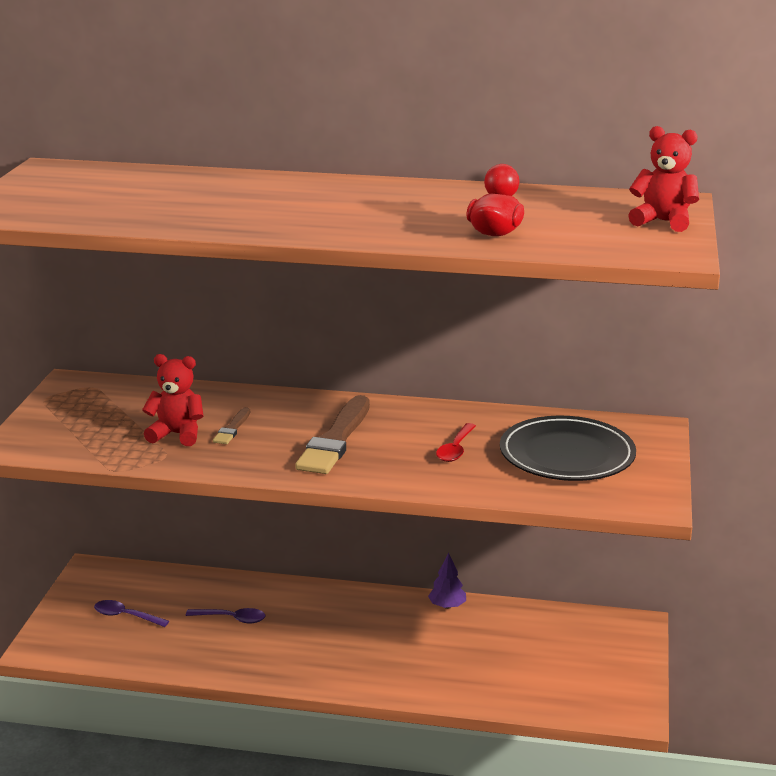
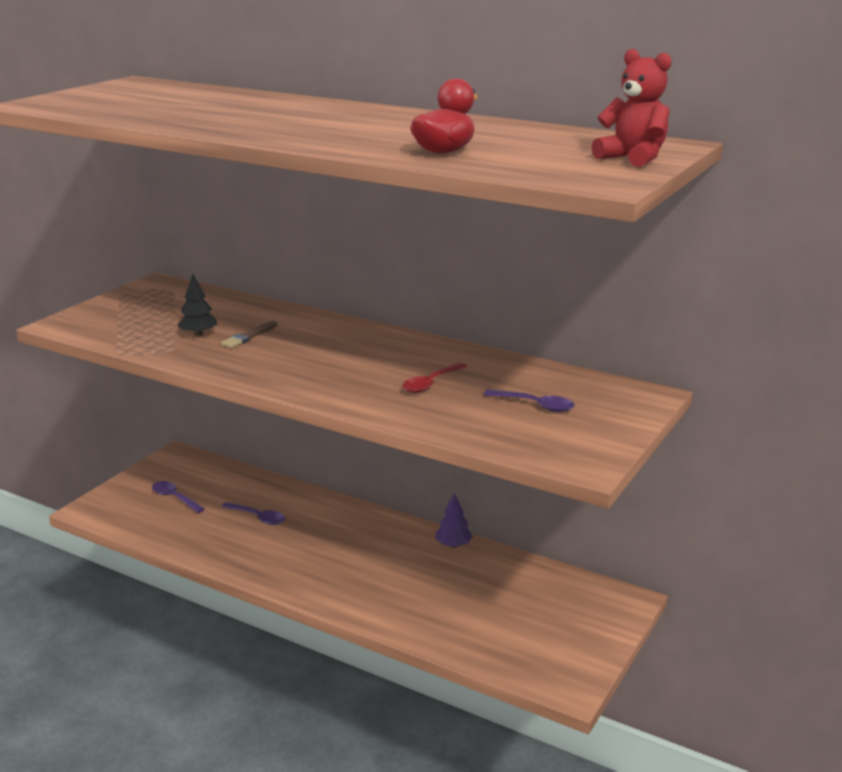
camera: 20 degrees right, 0 degrees up
(177, 434) = (198, 334): red teddy bear -> black tree
(335, 440) = (329, 358): brown brush -> none
(567, 455) = (535, 405): black plate -> purple spoon

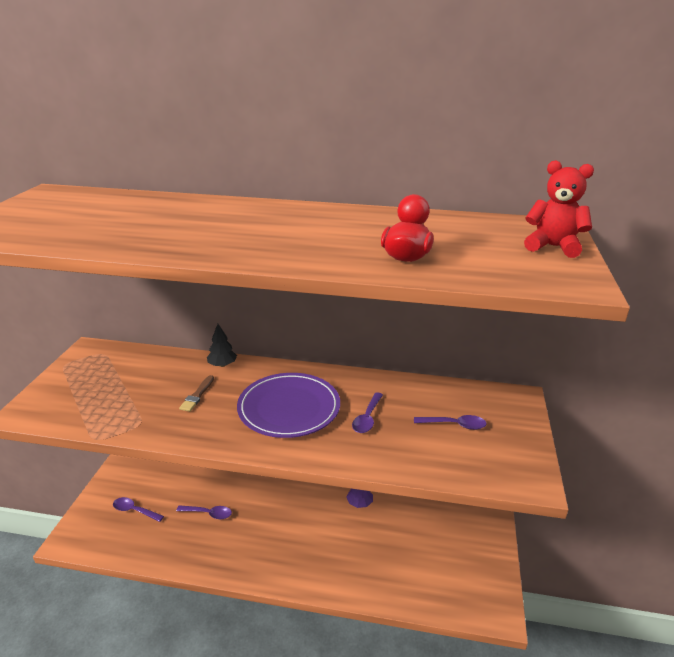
camera: 20 degrees left, 5 degrees up
(198, 334) = (154, 401): black tree -> black tree (222, 365)
(344, 362) = (289, 408): none -> purple plate
(431, 383) = (367, 418): red spoon -> purple spoon

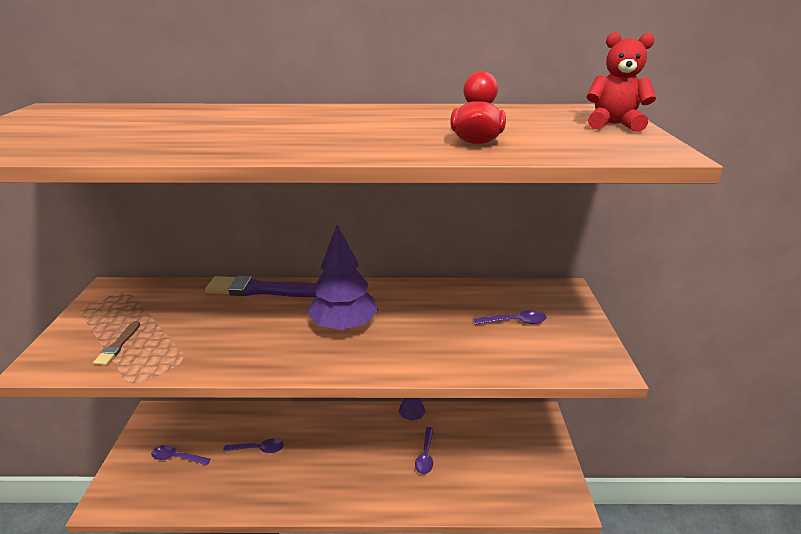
camera: 10 degrees left, 0 degrees up
(197, 395) = (241, 323): brown brush -> brown brush (118, 345)
(222, 365) = (262, 290): black tree -> purple brush
(289, 408) = (344, 325): purple plate -> purple tree
(367, 418) = (427, 325): purple spoon -> purple spoon (425, 455)

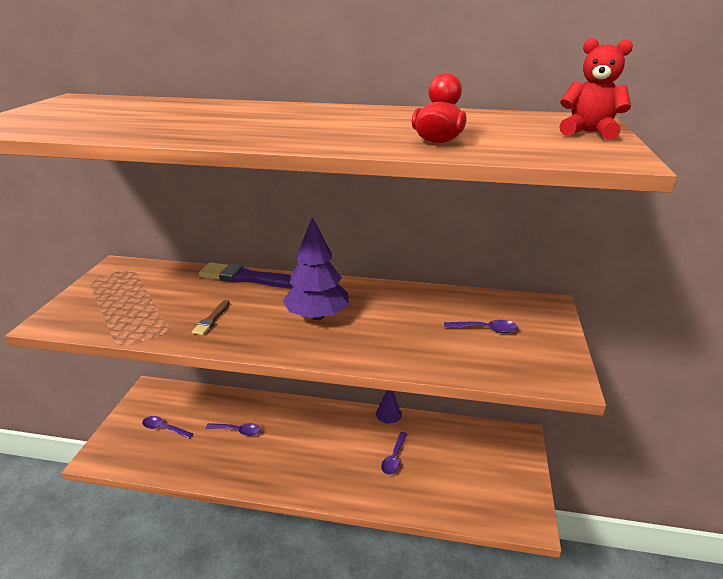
camera: 10 degrees right, 0 degrees up
(118, 345) = (115, 313): brown brush -> brown brush (211, 319)

